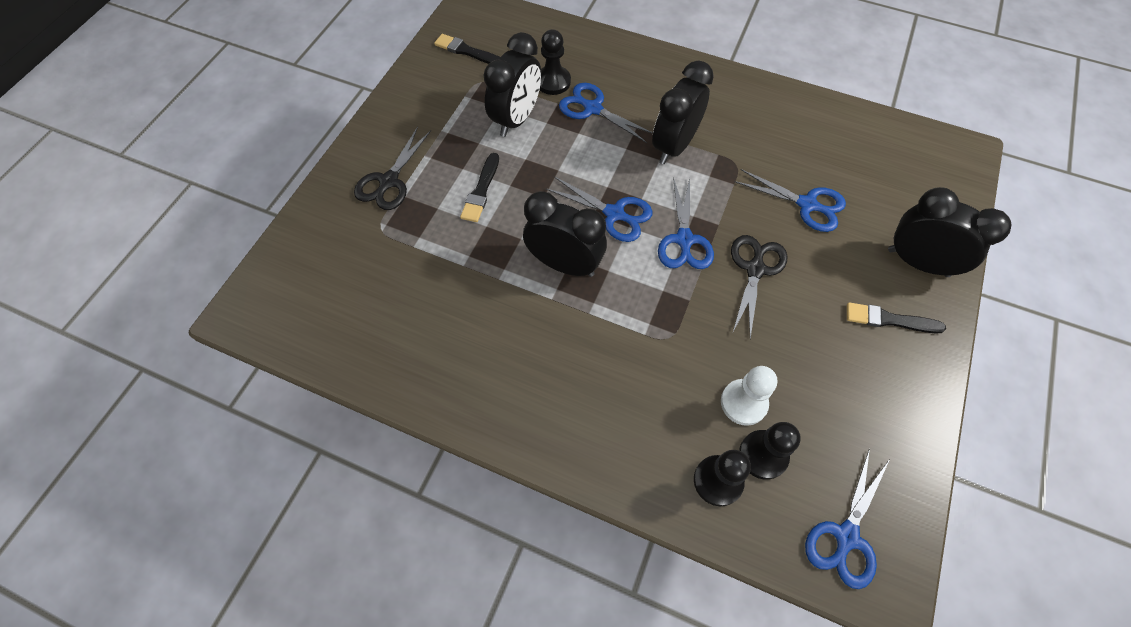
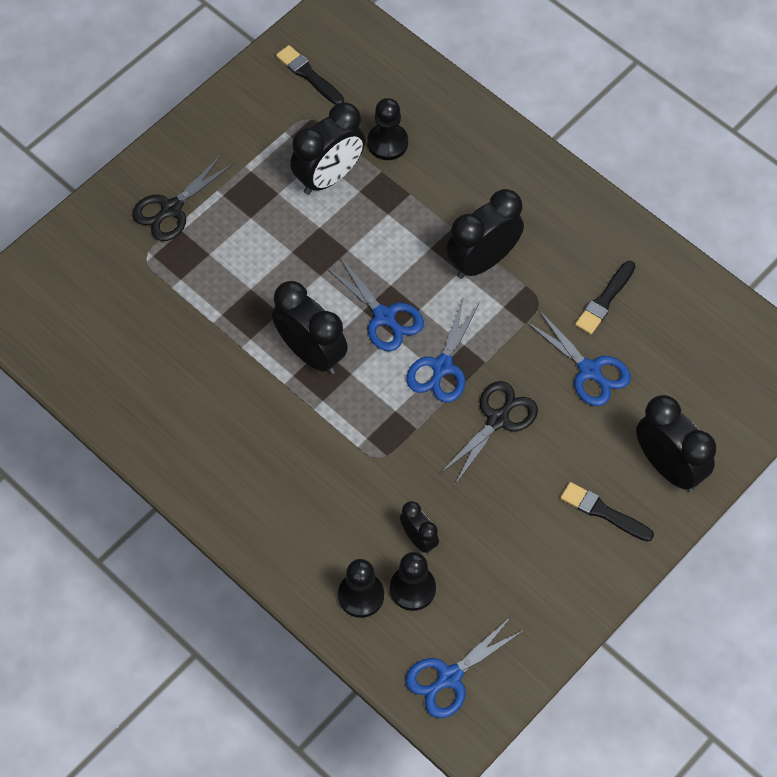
camera: 20 degrees right, 0 degrees up
(481, 191) = (260, 248): black brush -> black brush (605, 300)
(593, 109) = (416, 189): blue scissors -> none
(743, 403) = (419, 539): white pawn -> black clock

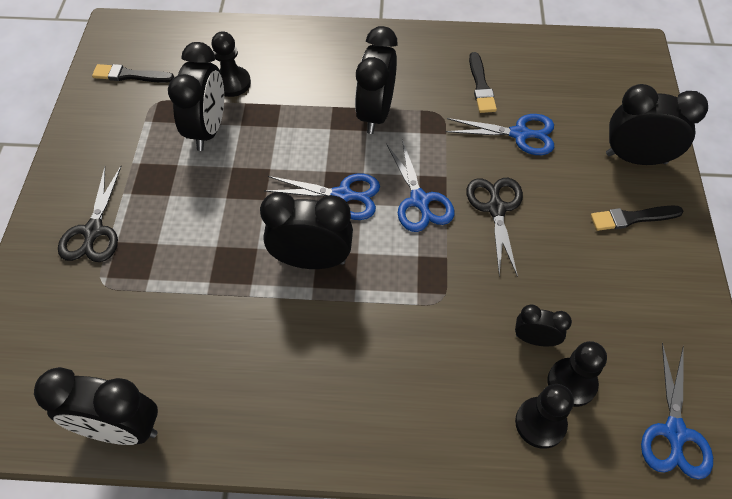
camera: 40 degrees left, 5 degrees down
(80, 378) = (121, 428): none -> black clock

